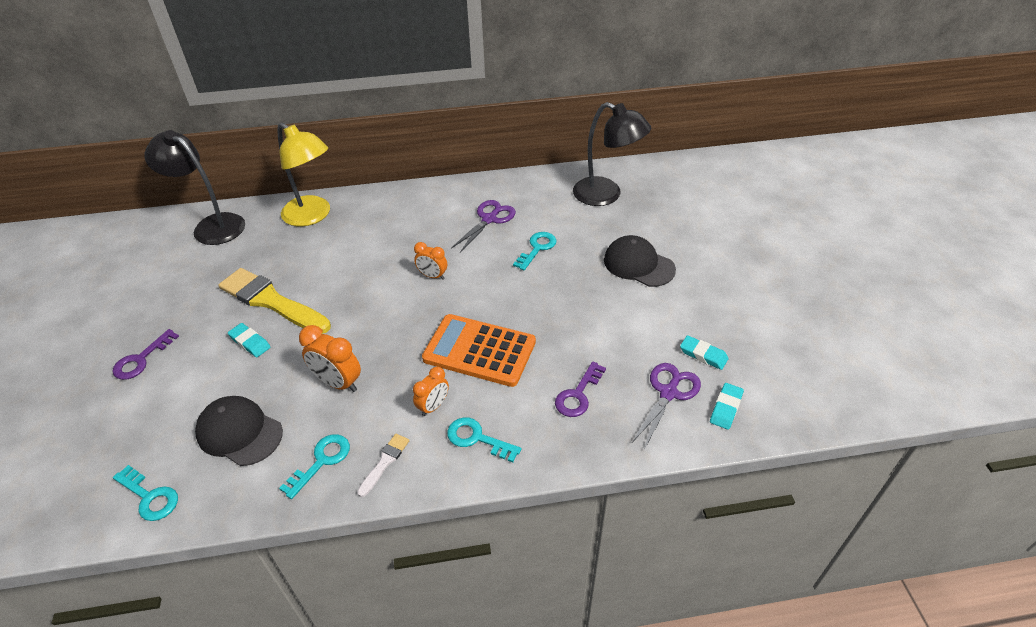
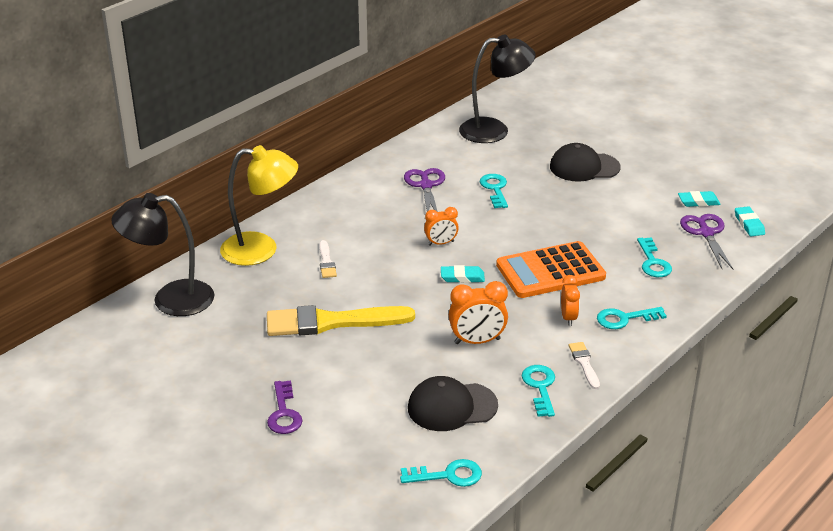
camera: 40 degrees left, 10 degrees down
(250, 342) = (361, 355): turquoise eraser -> turquoise eraser (462, 277)
(337, 248) = (326, 262): none -> white brush
(578, 394) = (653, 262): purple key -> turquoise key

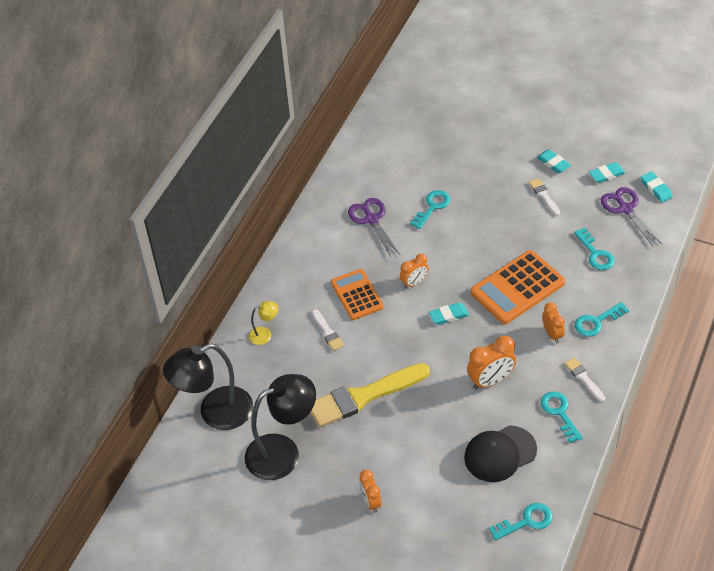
camera: 15 degrees left, 15 degrees up
(261, 250) = (265, 334): yellow lamp -> yellow lamp, size x0.45
(284, 413) = (371, 502): purple key -> orange clock
(375, 240) = (357, 295): none -> orange calculator
(494, 130) = (401, 136): black lamp -> black lamp (283, 452)
(495, 189) = (432, 207): turquoise key -> turquoise key turned 60 degrees clockwise
(584, 167) = (497, 160): black cap -> none
(620, 204) = (544, 196): none -> white brush
(644, 181) = (553, 163): none -> turquoise eraser

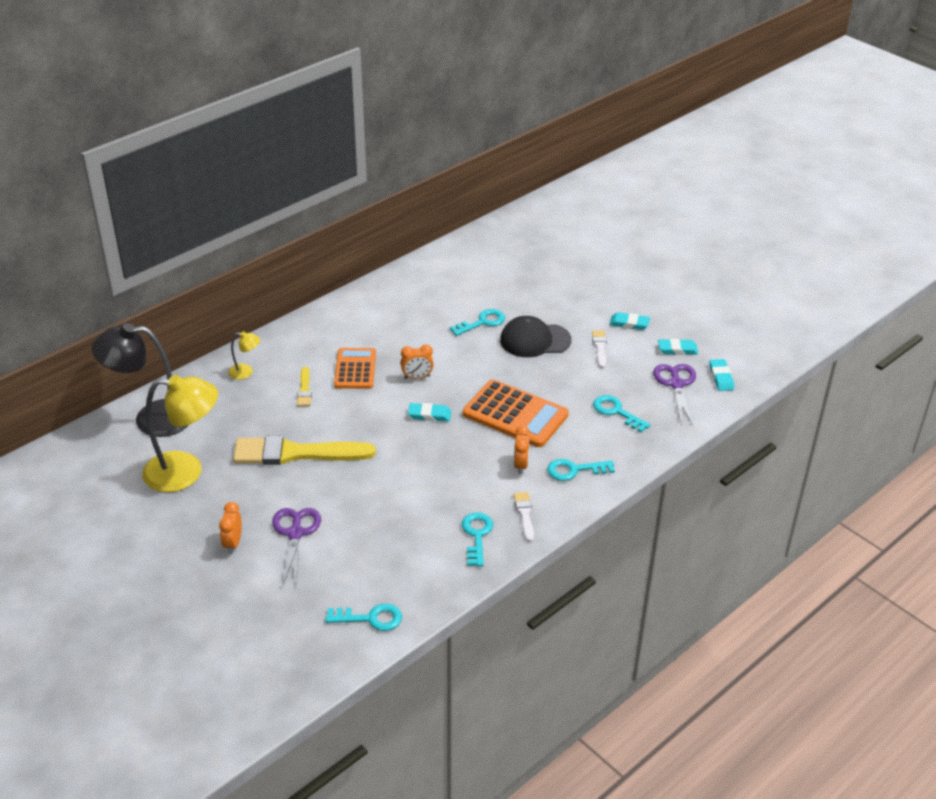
camera: 20 degrees right, 10 degrees down
(283, 452) = (185, 472): black lamp -> yellow lamp
(328, 332) = (304, 390): white brush -> yellow brush
(371, 219) = (416, 314): purple scissors -> purple scissors (295, 533)
(490, 381) = (428, 483): orange clock -> none
(500, 454) = (389, 549): black cap -> black cap (535, 340)
(517, 288) = (515, 414): orange calculator -> orange calculator turned 135 degrees counterclockwise
(553, 163) = (629, 324): turquoise eraser -> turquoise eraser turned 60 degrees counterclockwise
(595, 254) = (616, 412): turquoise key -> turquoise key turned 135 degrees clockwise

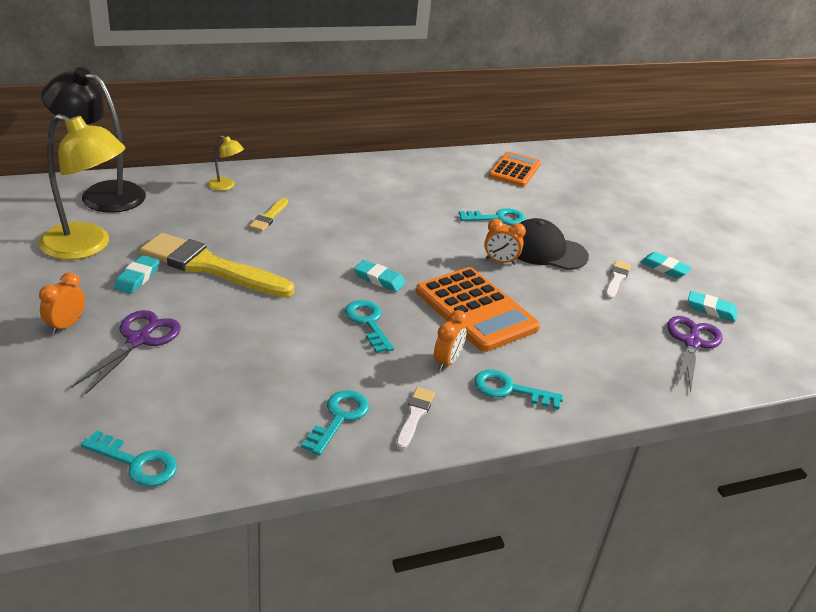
camera: 20 degrees right, 5 degrees down
(355, 369) = (334, 216): orange calculator -> orange calculator (515, 170)
(417, 377) = (392, 243): orange clock -> orange clock (500, 261)
(616, 412) = (600, 347): turquoise key -> turquoise key (368, 323)
(721, 377) = (754, 354): turquoise eraser -> turquoise eraser (137, 278)

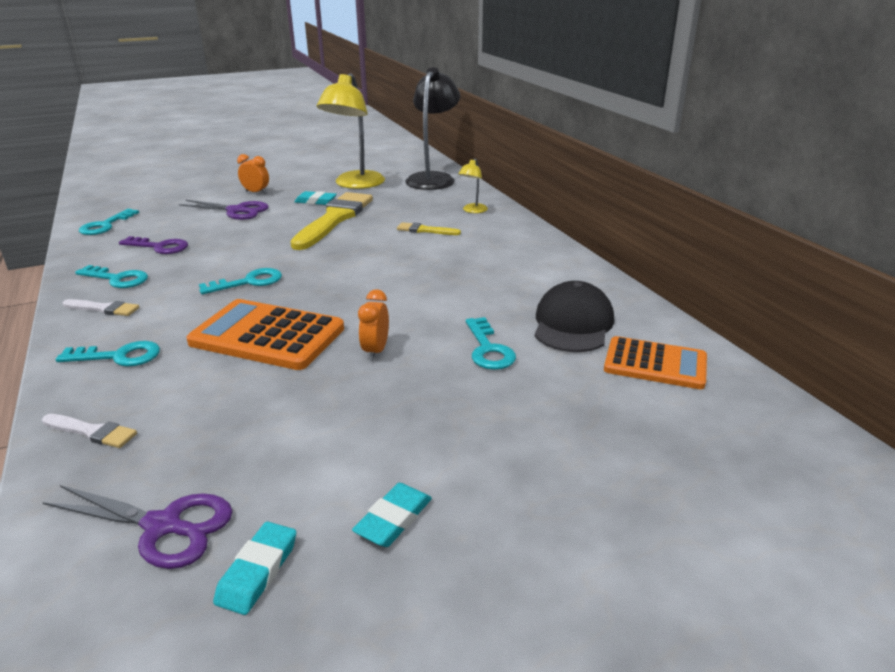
camera: 90 degrees right, 5 degrees down
(248, 396) = (159, 247): none -> purple key
(379, 279) = (324, 283): turquoise eraser -> none
(447, 362) = (177, 321): orange clock -> none
(476, 310) = (267, 336): orange calculator -> orange calculator turned 60 degrees clockwise
(509, 390) = (118, 356): turquoise key -> turquoise key turned 75 degrees clockwise
(545, 250) = (415, 387): black cap -> black cap (573, 324)
(616, 279) = (348, 453): white brush -> white brush (92, 432)

